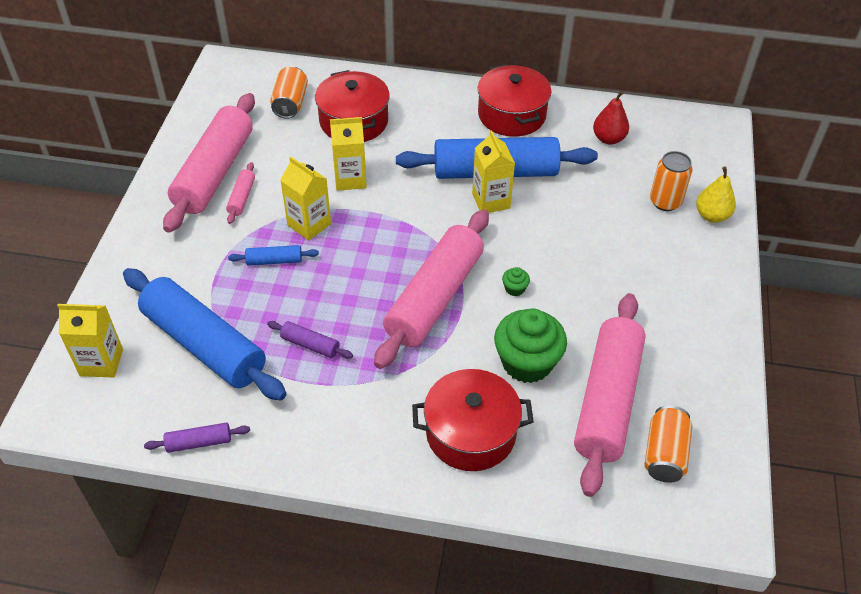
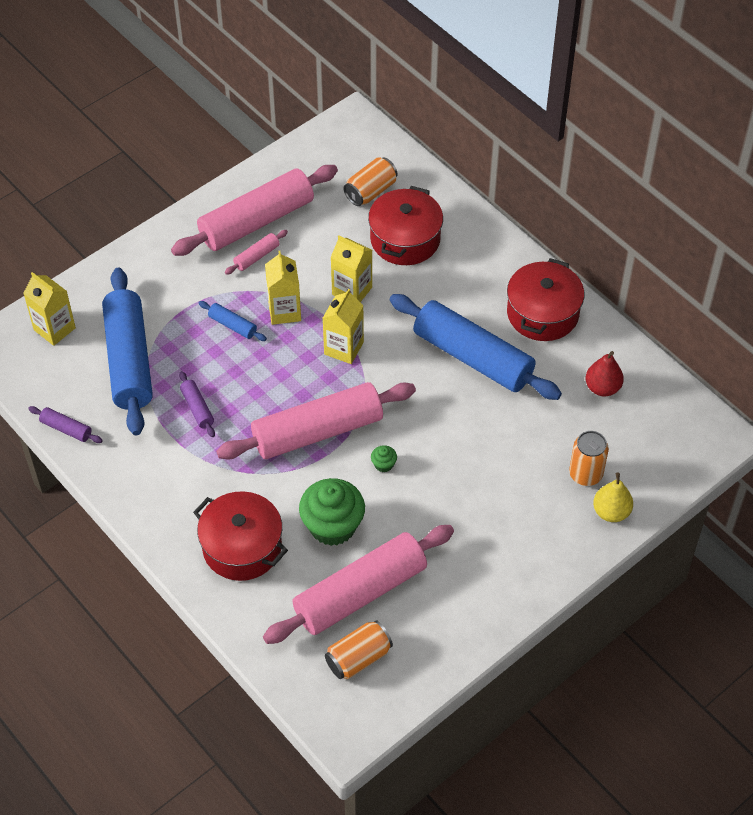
camera: 40 degrees right, 5 degrees up
(491, 201) = (442, 380): yellow carton -> yellow carton (344, 348)

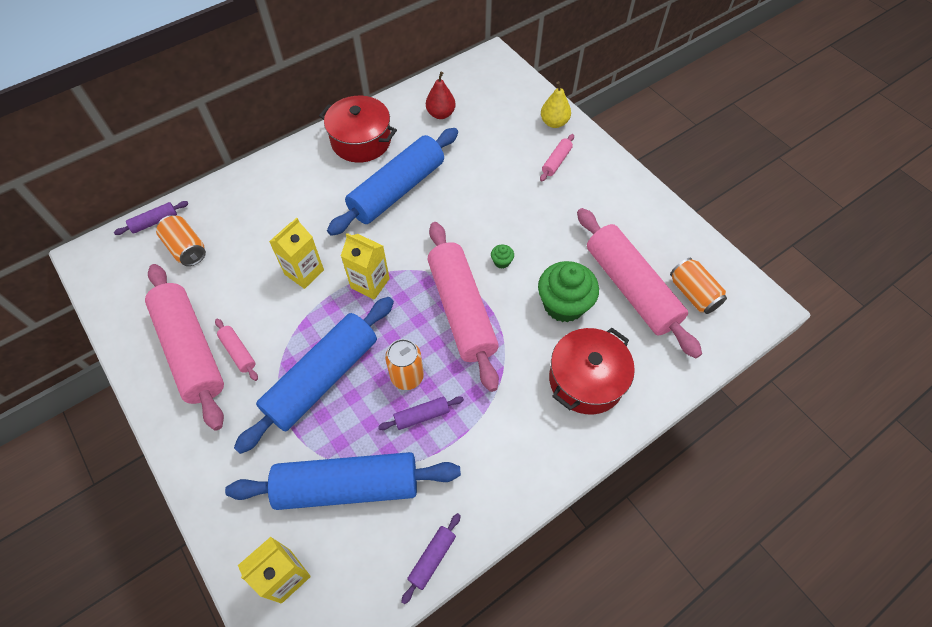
camera: 85 degrees left, 5 degrees up
(232, 325) = (322, 378): blue rolling pin -> blue rolling pin, size x2.42
(284, 311) = (315, 330): yellow carton -> none
(400, 159) = (154, 222): none -> purple rolling pin
(405, 239) = (254, 226): red pot -> none
(543, 515) = (556, 162): none -> pink rolling pin
(585, 474) = (519, 133): orange can -> orange can (407, 376)

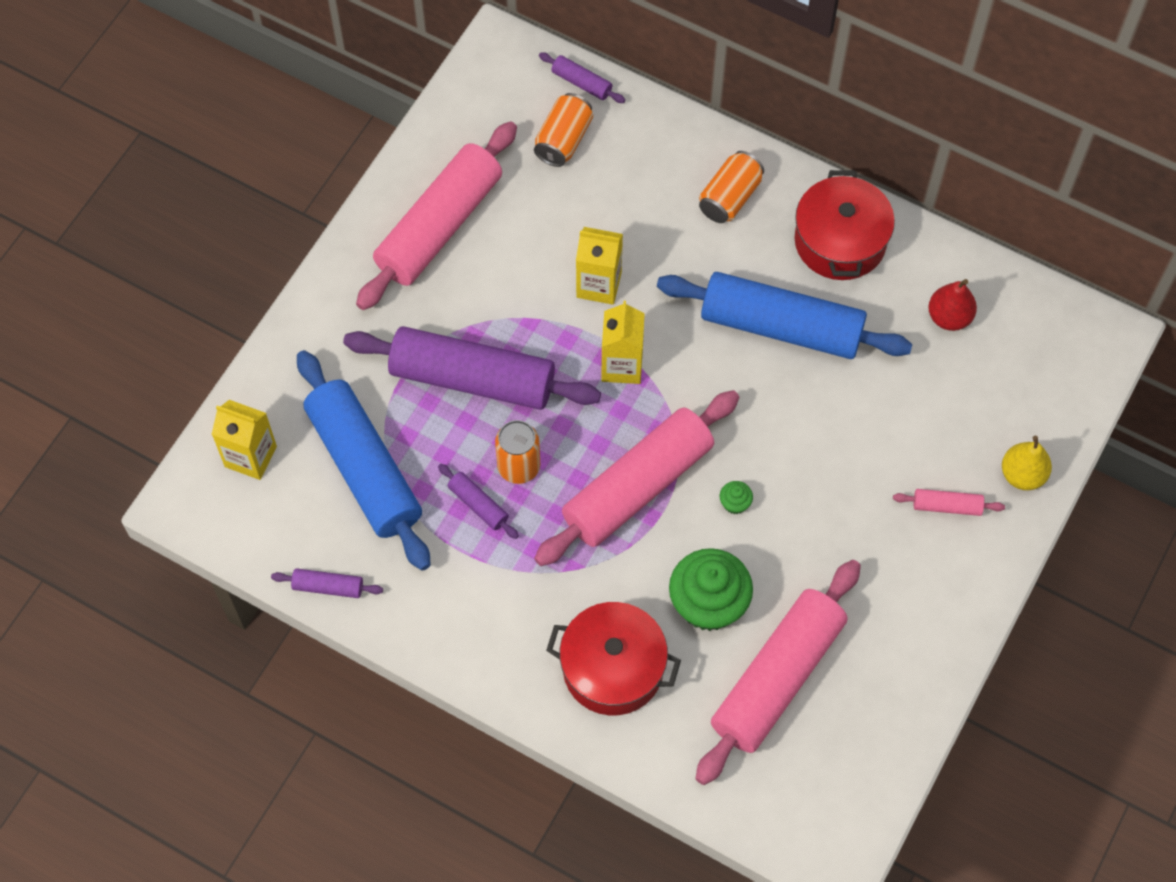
camera: 65 degrees right, 5 degrees up
(238, 352) = (461, 275): pink rolling pin -> none
(322, 378) = (472, 379): blue rolling pin -> purple rolling pin
(693, 294) = (810, 760): orange can -> orange can (730, 197)

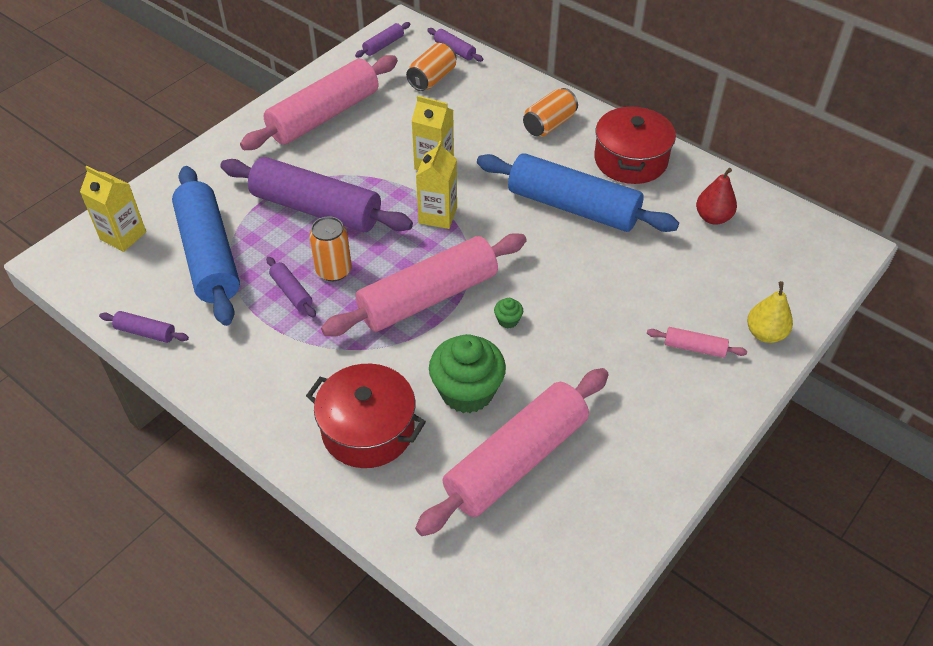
camera: 10 degrees right, 15 degrees down
(484, 87) = (383, 45): none -> purple rolling pin

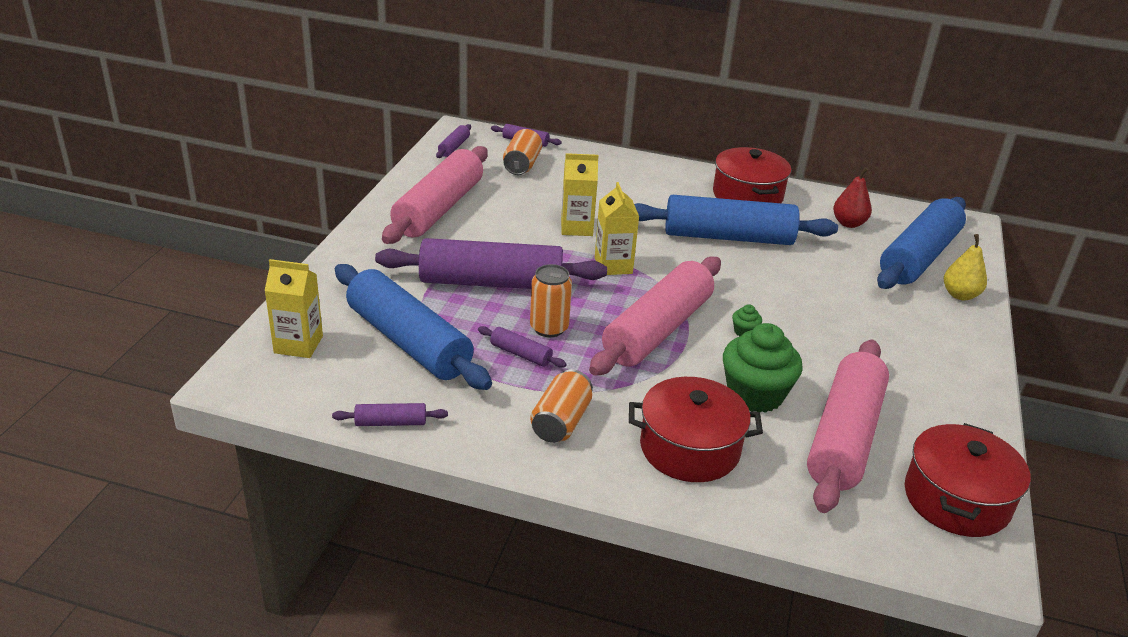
camera: 25 degrees left, 15 degrees down
(549, 125) = (657, 182): orange can -> orange can (561, 422)
(572, 558) = (956, 499): none -> red pot
(694, 348) = (915, 317): pink rolling pin -> none
(757, 277) = (919, 257): none -> blue rolling pin

